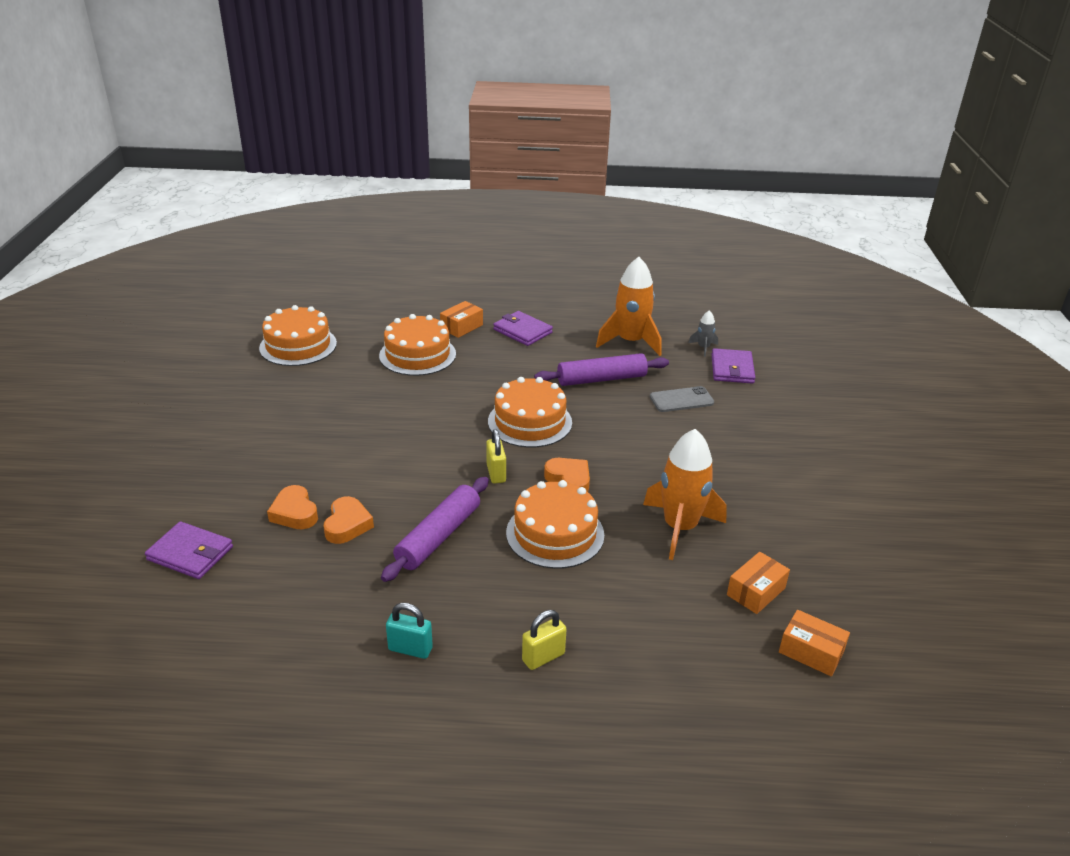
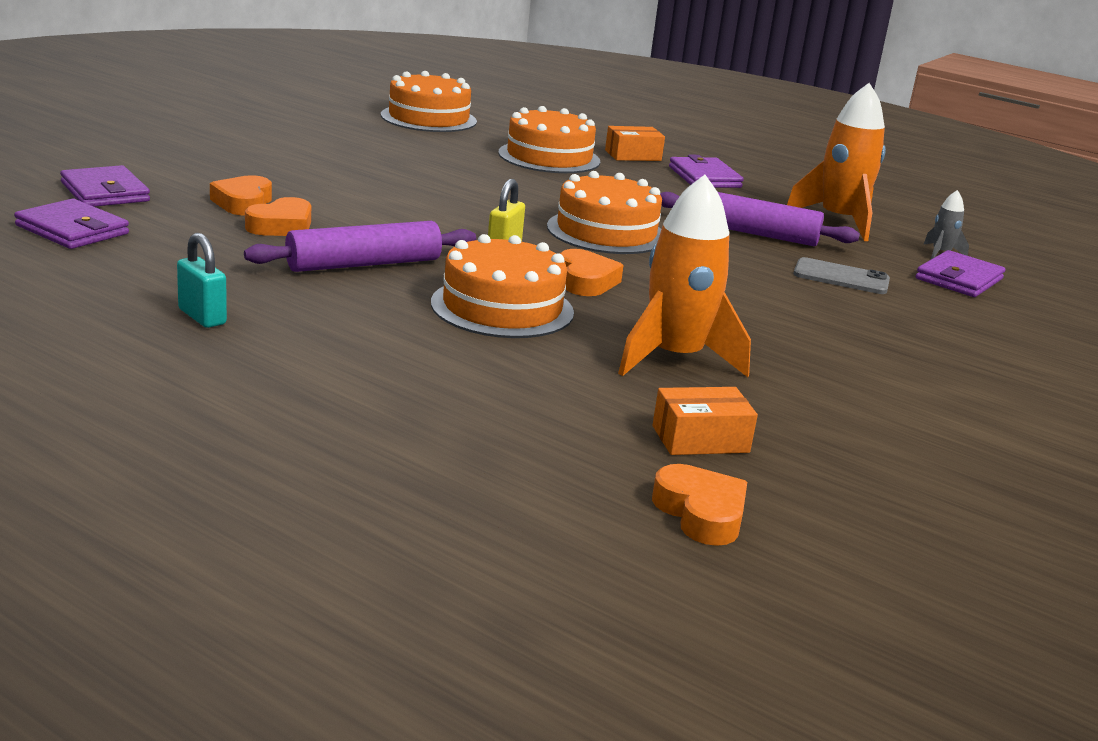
camera: 30 degrees right, 10 degrees down
(222, 609) = (73, 230): none -> purple wallet
(543, 657) = (335, 377): yellow padlock -> none
(811, 652) = (701, 513): orange box -> orange heart

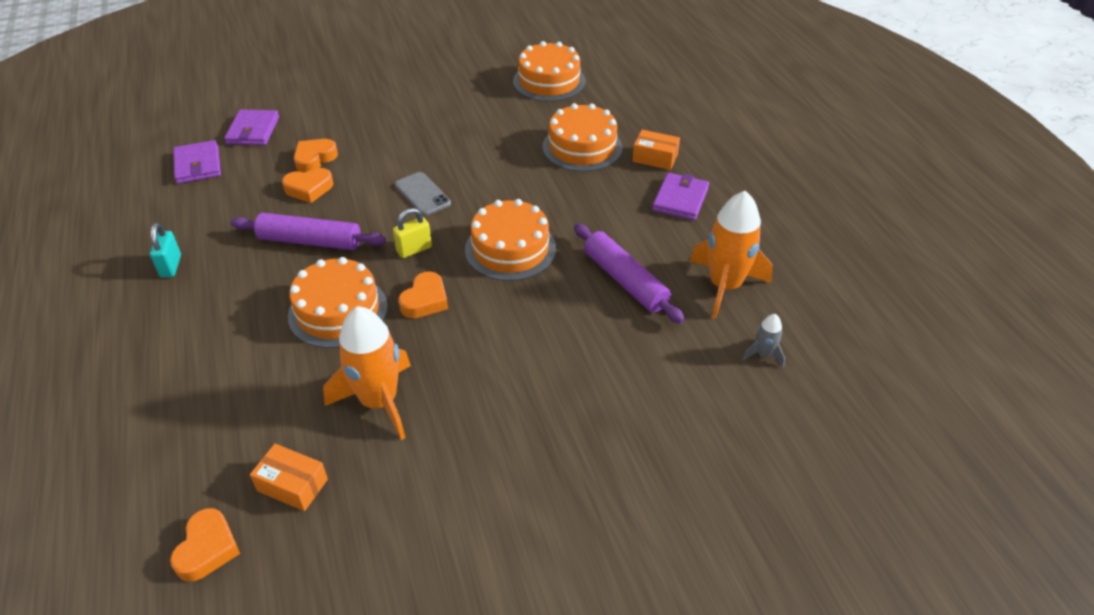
camera: 40 degrees right, 20 degrees up
(841, 277) = (625, 356): grey phone -> grey phone (422, 194)
(959, 279) = (731, 392): purple wallet -> none

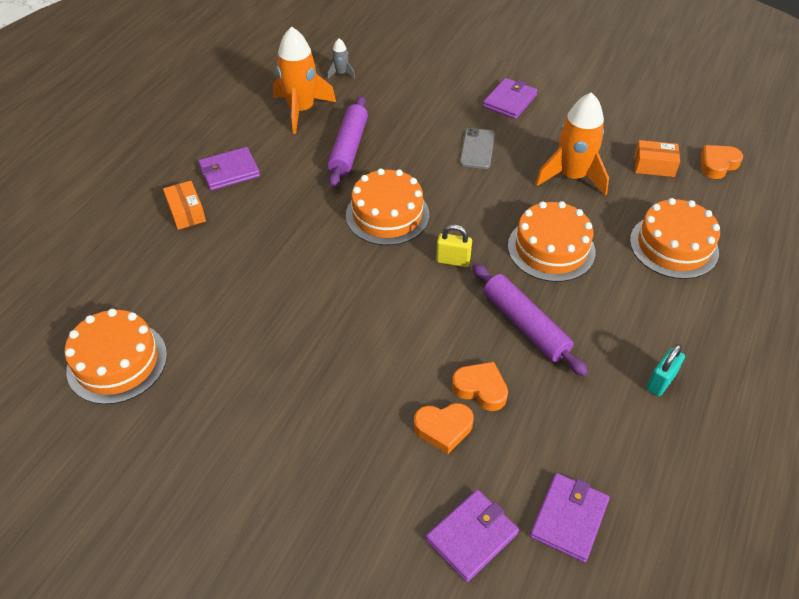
camera: 135 degrees left, 5 degrees up
(292, 485) = (654, 166): orange box -> orange box turned 60 degrees counterclockwise
(422, 194) = (392, 308): grey phone -> grey phone (477, 149)
(425, 300) = (485, 217): orange heart -> none
(546, 459) = (509, 101): none -> purple wallet
(582, 147) = (216, 261): orange cake -> orange cake (673, 246)

